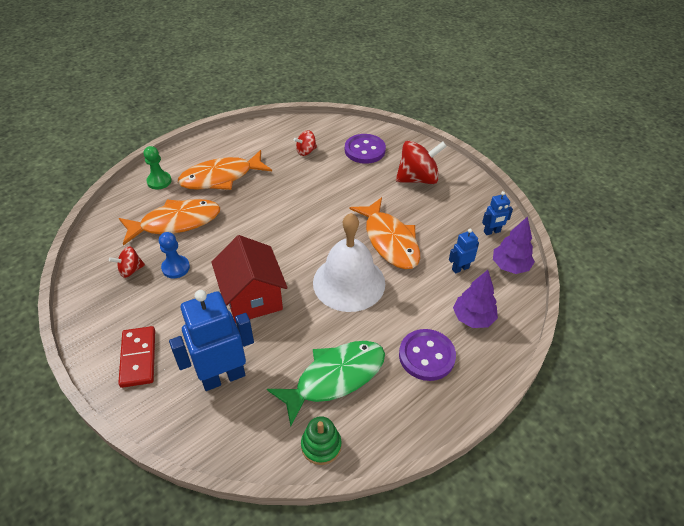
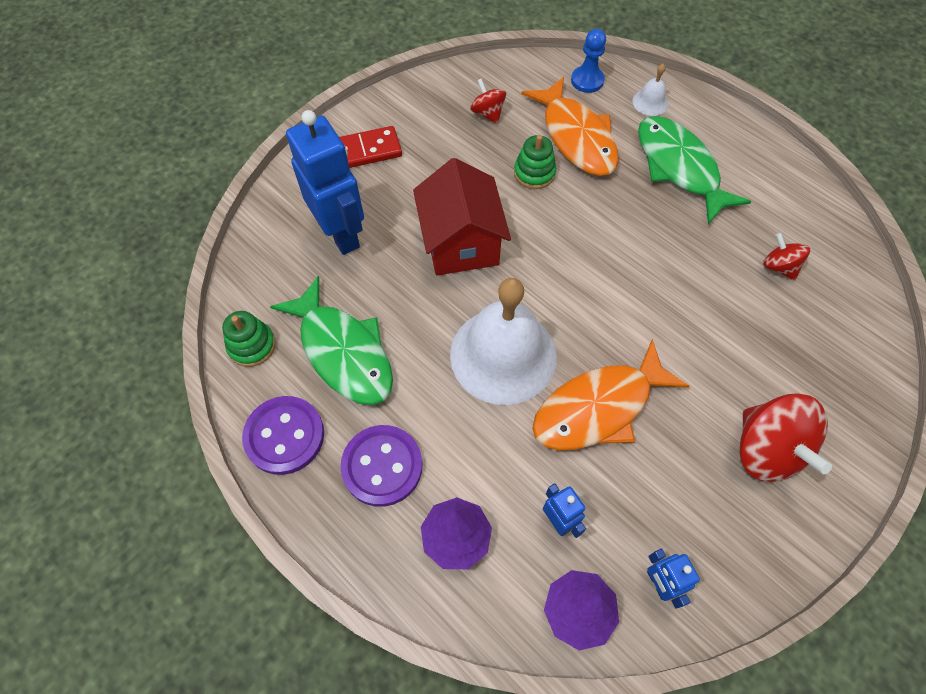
camera: 85 degrees right, 15 degrees up
(159, 181) = (650, 102): green pawn -> white bell
(176, 268) = (498, 154): blue pawn -> blue pawn (587, 80)
(201, 249) = (534, 173): none -> green stacking toy
(221, 177) = (679, 167): orange fish -> green fish
(252, 297) = (461, 243): red house -> red house turned 75 degrees counterclockwise
(365, 150) = (815, 356): purple button -> purple button (284, 436)

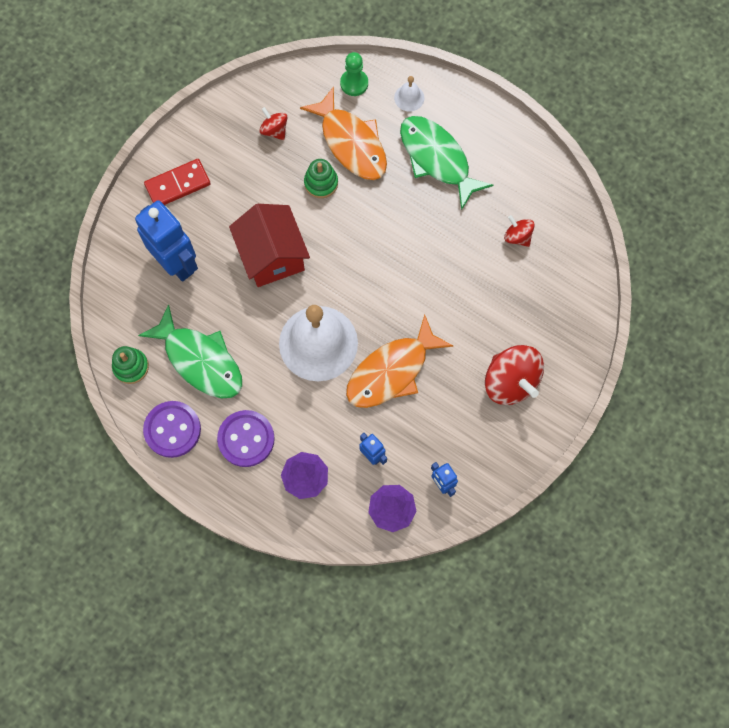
camera: 10 degrees left, 10 degrees up
(587, 80) = (354, 83): blue pawn -> green pawn

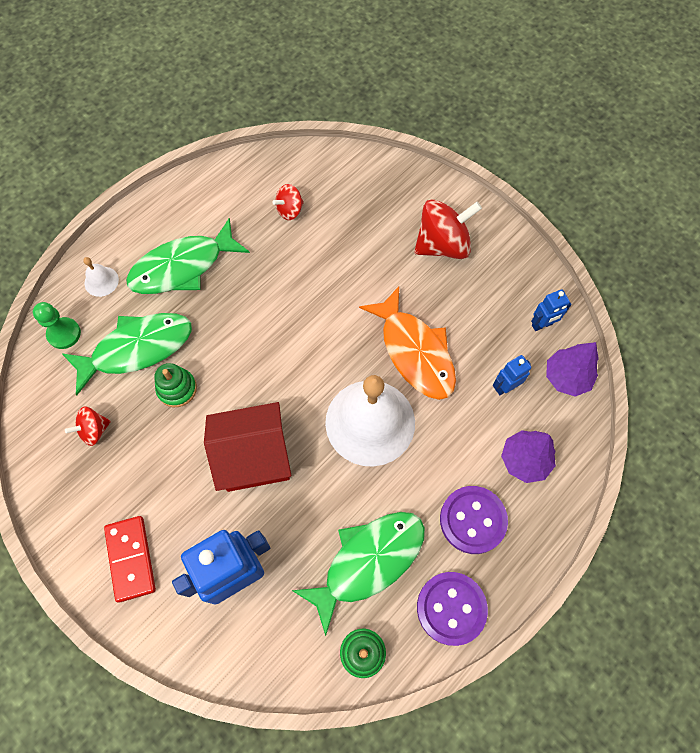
camera: 80 degrees left, 5 degrees down
(351, 143) = (137, 349): orange fish -> green fish

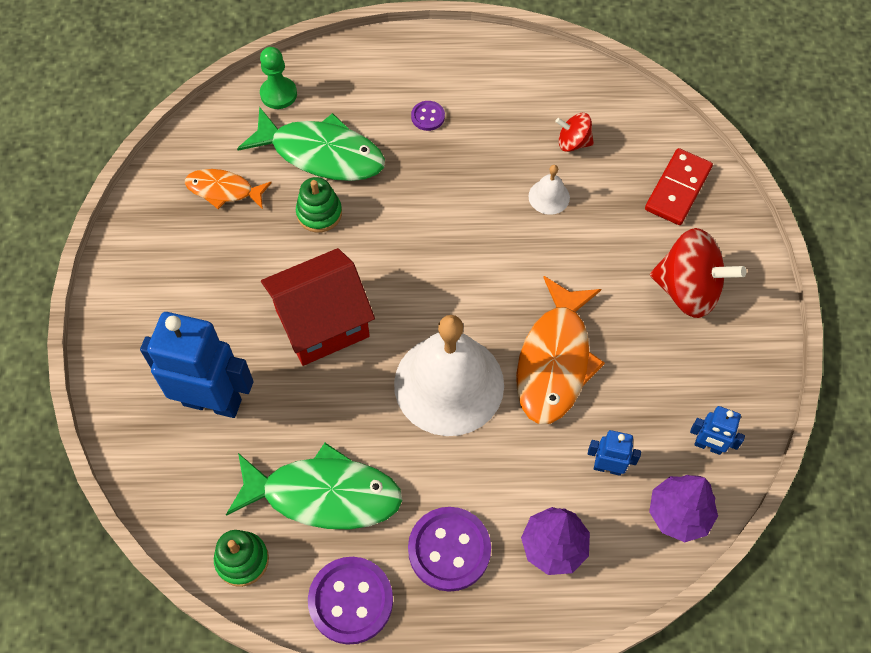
camera: 45 degrees right, 5 degrees down
(94, 430) = (223, 190): red spinning top -> orange fish
(101, 281) = (350, 75): white bell -> white bell (549, 197)
(130, 559) = (149, 313): red domino -> red domino (677, 189)
(182, 267) = (428, 117): green fish -> purple button
(254, 457) = (322, 323): red house -> red house turned 60 degrees counterclockwise

